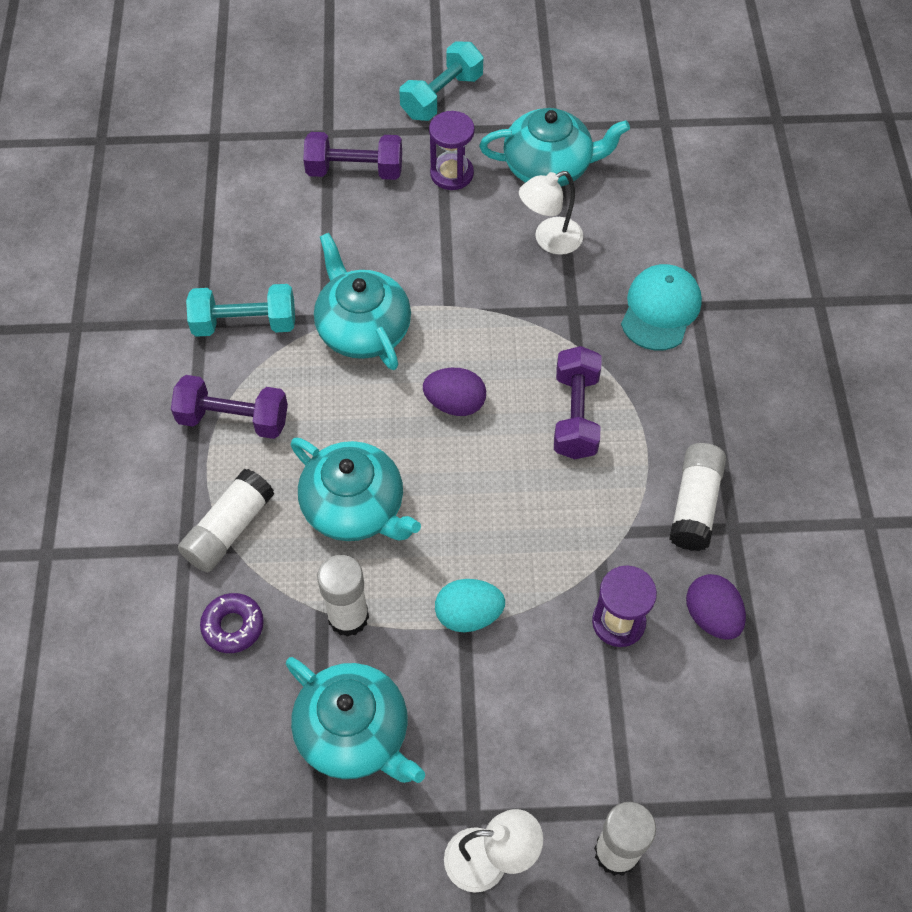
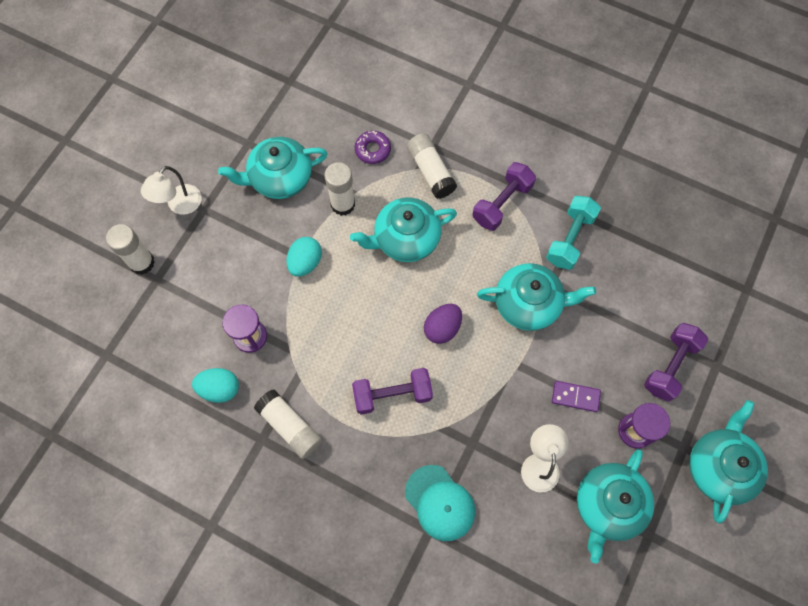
camera: 120 degrees right, 10 degrees up
(442, 96) = (719, 467): turquoise dumbbell -> turquoise teapot
(450, 239) = (575, 396): none -> purple domino
(575, 415) = (392, 395): purple dumbbell -> purple dumbbell turned 45 degrees counterclockwise
(711, 616) = (220, 389): purple egg -> turquoise egg

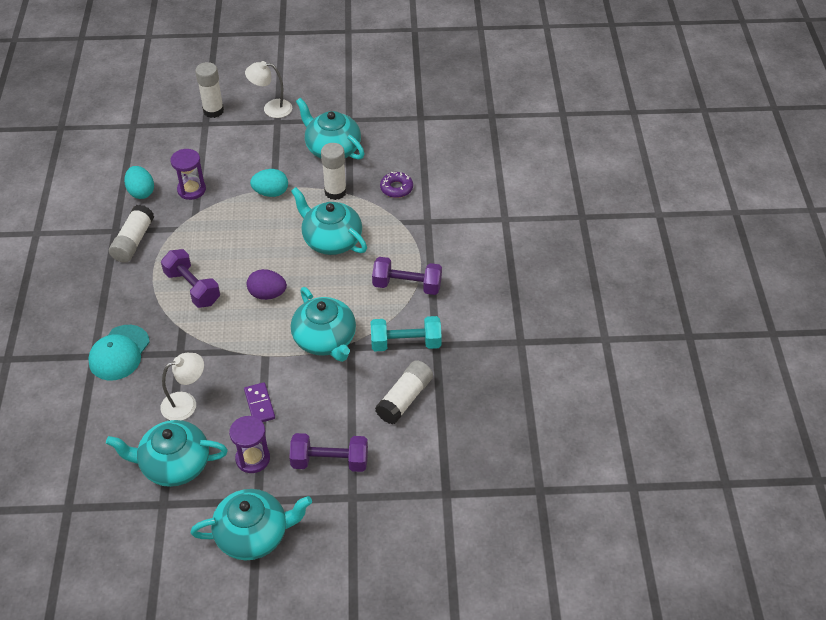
camera: 60 degrees right, 20 degrees down
(431, 171) = (403, 230): white glue stick -> white glue stick (404, 399)

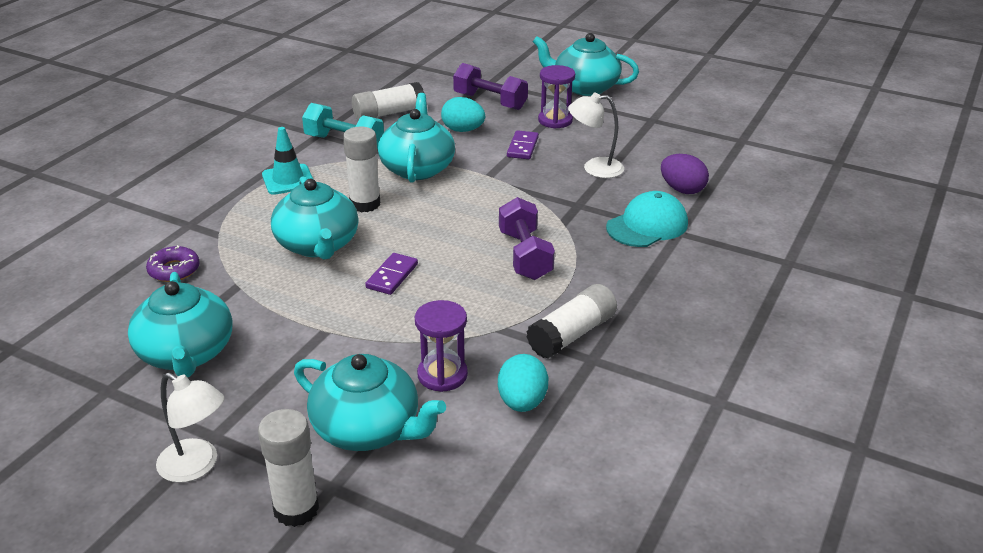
camera: 150 degrees left, 15 degrees down
(174, 464) = (629, 136): turquoise teapot -> turquoise teapot (368, 429)
(266, 237) = (392, 276): none -> purple domino
(267, 294) = (442, 221): purple egg -> purple egg (682, 190)
(271, 193) = (334, 326): turquoise egg -> turquoise egg (463, 130)
(335, 192) = (251, 294): white glue stick -> white glue stick (365, 204)
(407, 285) = (288, 180): purple dumbbell -> turquoise traffic cone

